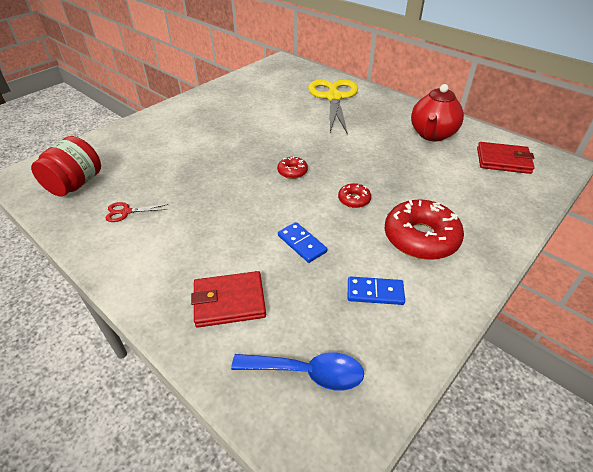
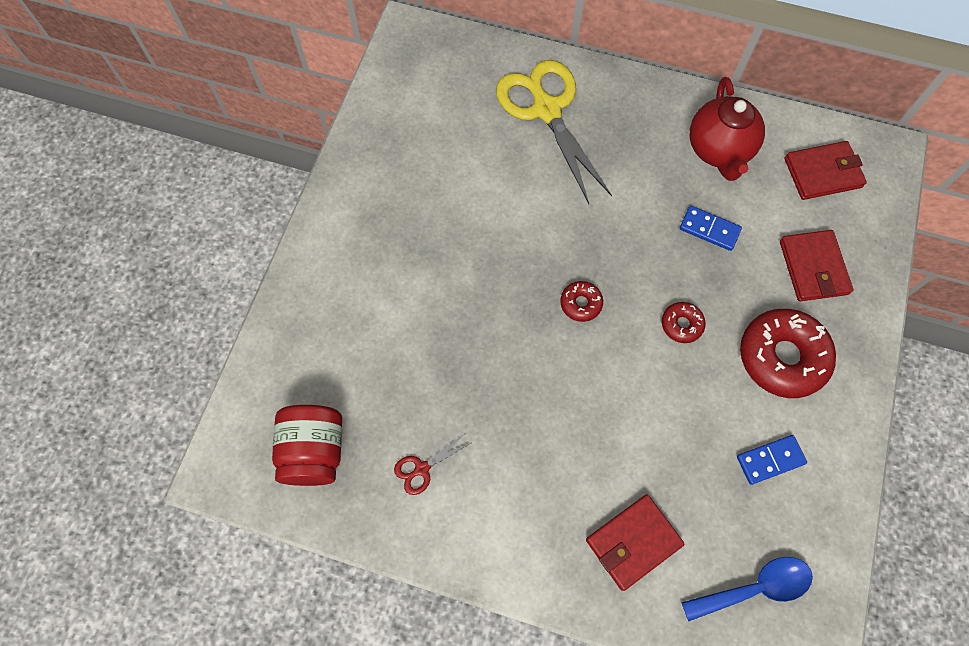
camera: 25 degrees left, 25 degrees up
(301, 244) = (661, 425): blue domino -> blue domino (709, 229)
(472, 200) = (813, 267): none -> red wallet

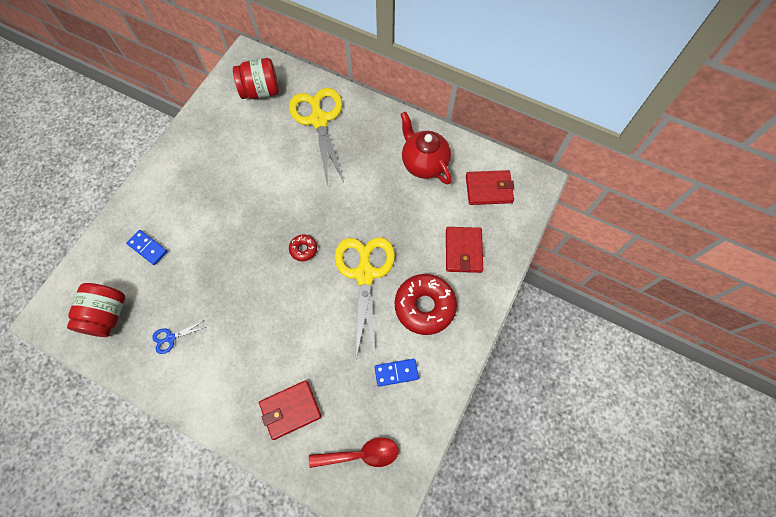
camera: 10 degrees right, 0 degrees up
(421, 469) = (170, 338): red scissors -> blue scissors
(446, 80) = (260, 91): none -> red jar
(681, 324) = (365, 274): red donut -> yellow scissors
(709, 229) = (402, 214): blue domino -> blue domino (147, 248)
(719, 150) = (424, 163): red teapot -> red teapot turned 135 degrees clockwise
(754, 588) = (360, 454): blue spoon -> red spoon

